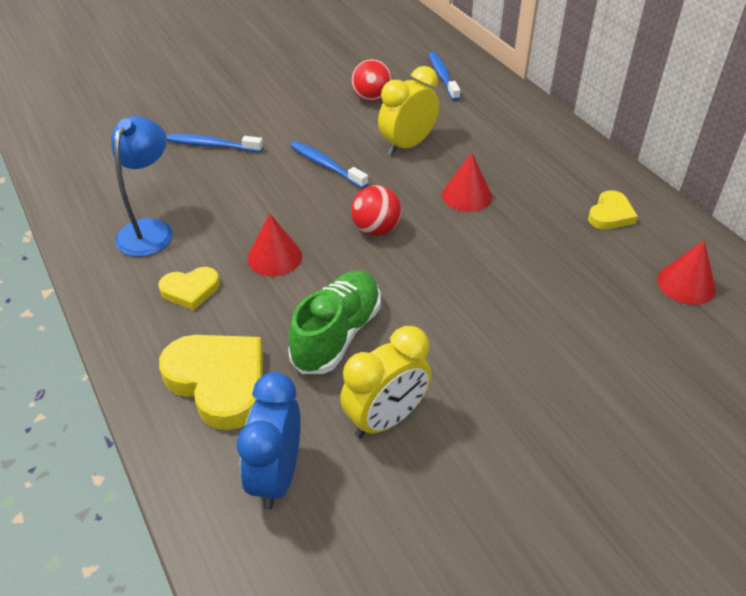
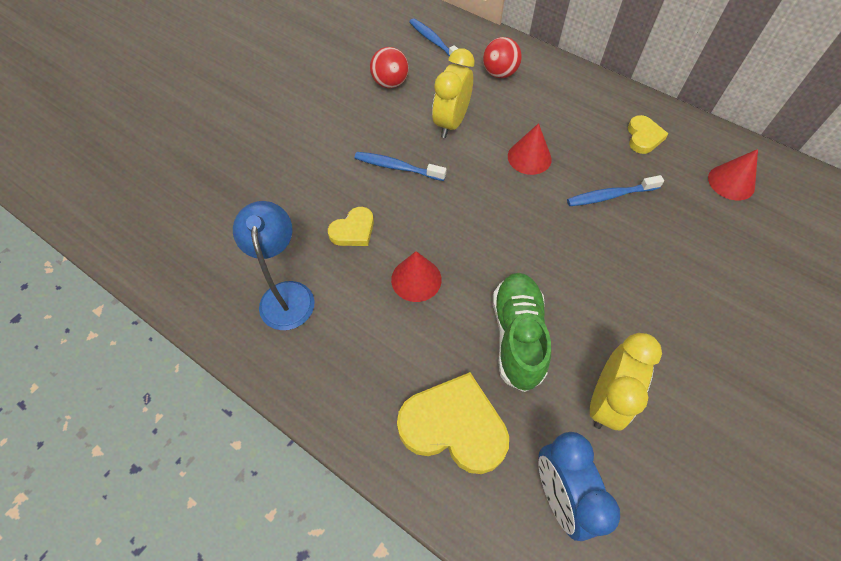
camera: 25 degrees left, 15 degrees up
(190, 290) = (366, 344): yellow heart -> yellow heart (353, 230)
(212, 145) = (281, 181): blue toothbrush -> blue toothbrush (610, 196)
(376, 229) = (480, 218): red ball -> red ball (499, 73)

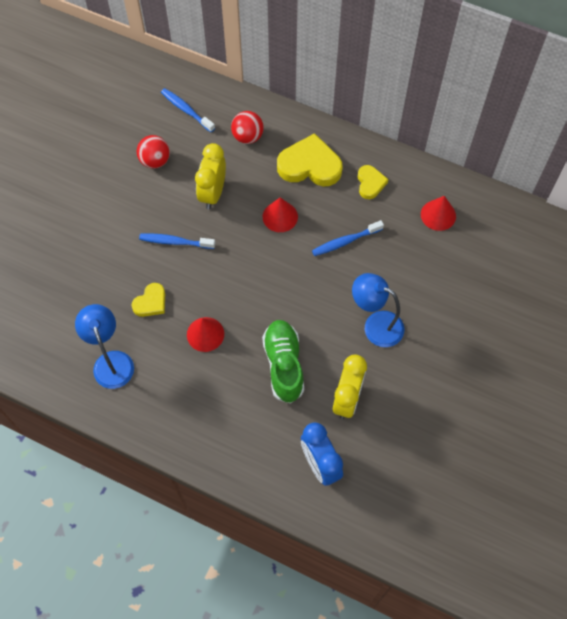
camera: 10 degrees left, 5 degrees up
(454, 426) = (247, 434): yellow heart -> yellow heart (310, 165)
(649, 303) = (375, 325): none -> blue lamp

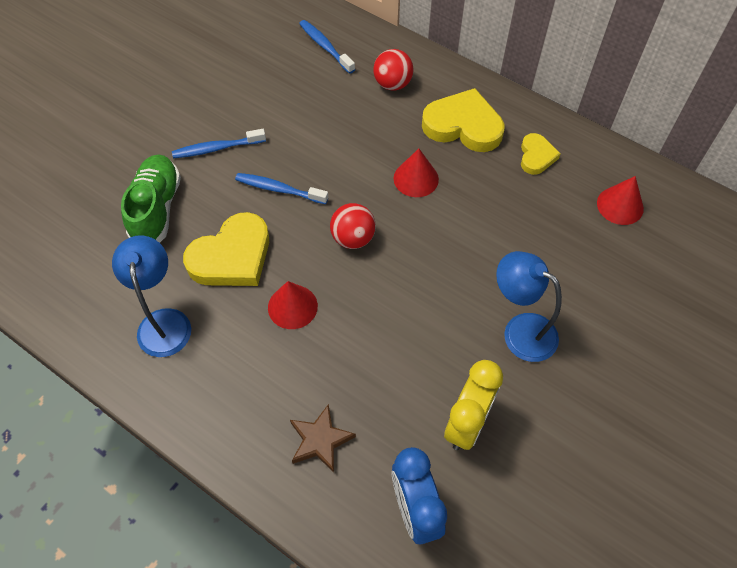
camera: 10 degrees right, 5 degrees down
(151, 302) = (232, 256): yellow heart -> yellow heart, size x1.82
(155, 161) = (276, 95): red ball -> red ball (353, 238)
(213, 193) = (337, 140): yellow clock -> none
(245, 428) = (320, 440): none -> brown star
(284, 365) = (388, 363): green shoe -> green shoe (156, 209)
(345, 241) = (494, 220): blue toothbrush -> blue toothbrush (217, 148)

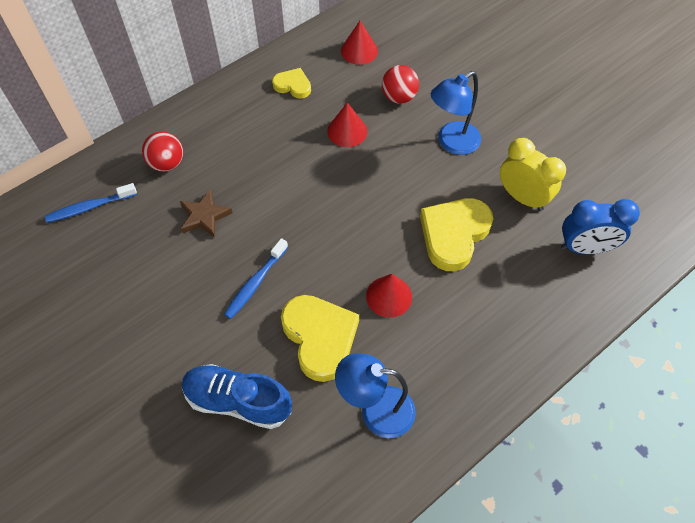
camera: 75 degrees left, 0 degrees up
(156, 209) = (238, 401): green shoe -> blue shoe
(217, 148) = (181, 330): blue toothbrush -> none
(320, 440) = (519, 300): brown star -> brown star (204, 216)
(353, 238) = (331, 234): red ball -> red ball (399, 97)
(416, 178) = (284, 173): red cone -> red cone (347, 131)
(463, 126) = (240, 124): yellow heart -> yellow heart (454, 235)

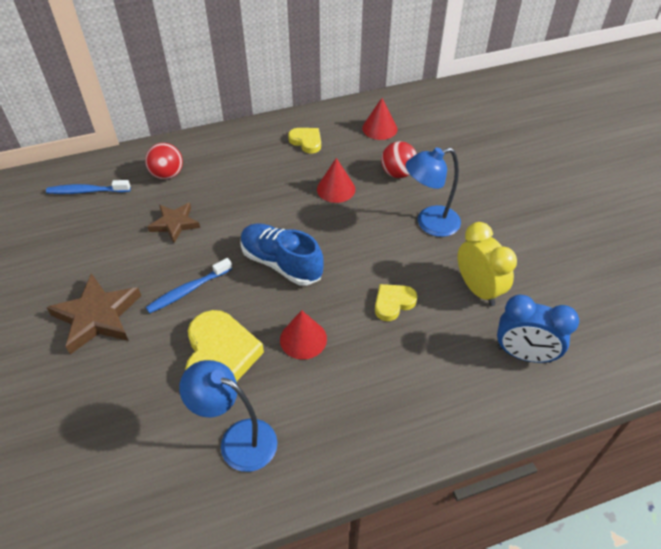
camera: 20 degrees right, 10 degrees down
(179, 338) = (97, 316): none -> brown star
(238, 401) = (117, 387): blue shoe -> blue shoe (281, 263)
(454, 235) = (393, 303): yellow heart -> yellow heart, size x0.55

